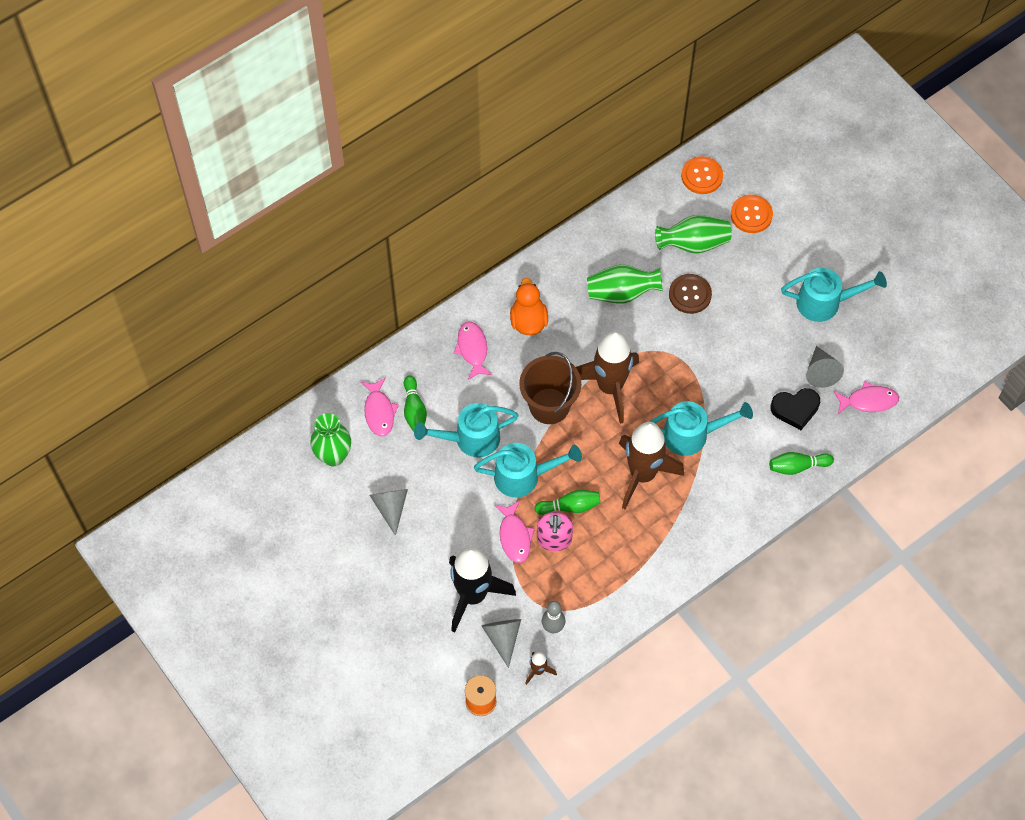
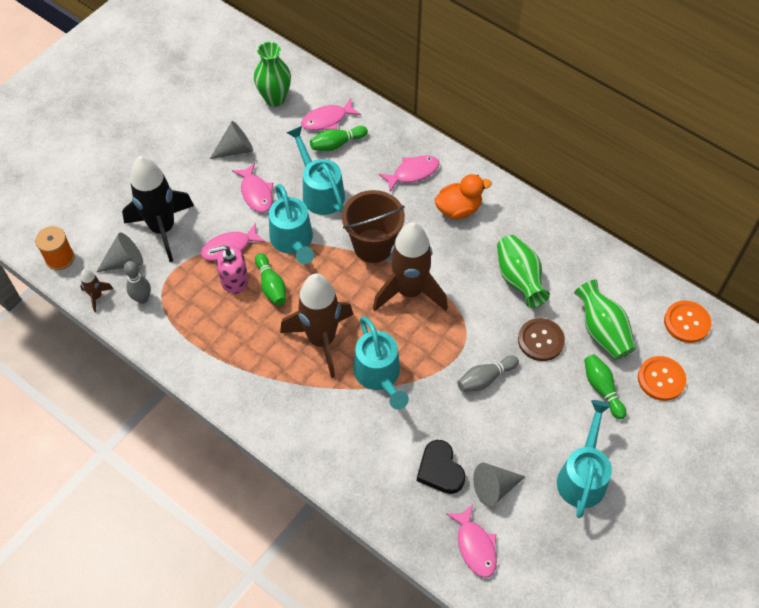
camera: 75 degrees right, 5 degrees down
(454, 499) = (256, 193): none -> pink fish
(717, 349) = (485, 378): none -> grey bowling pin
(797, 466) = (372, 486): green bowling pin -> green bowling pin (602, 389)
(825, 302) = (582, 476): turquoise watering can -> turquoise watering can turned 150 degrees counterclockwise

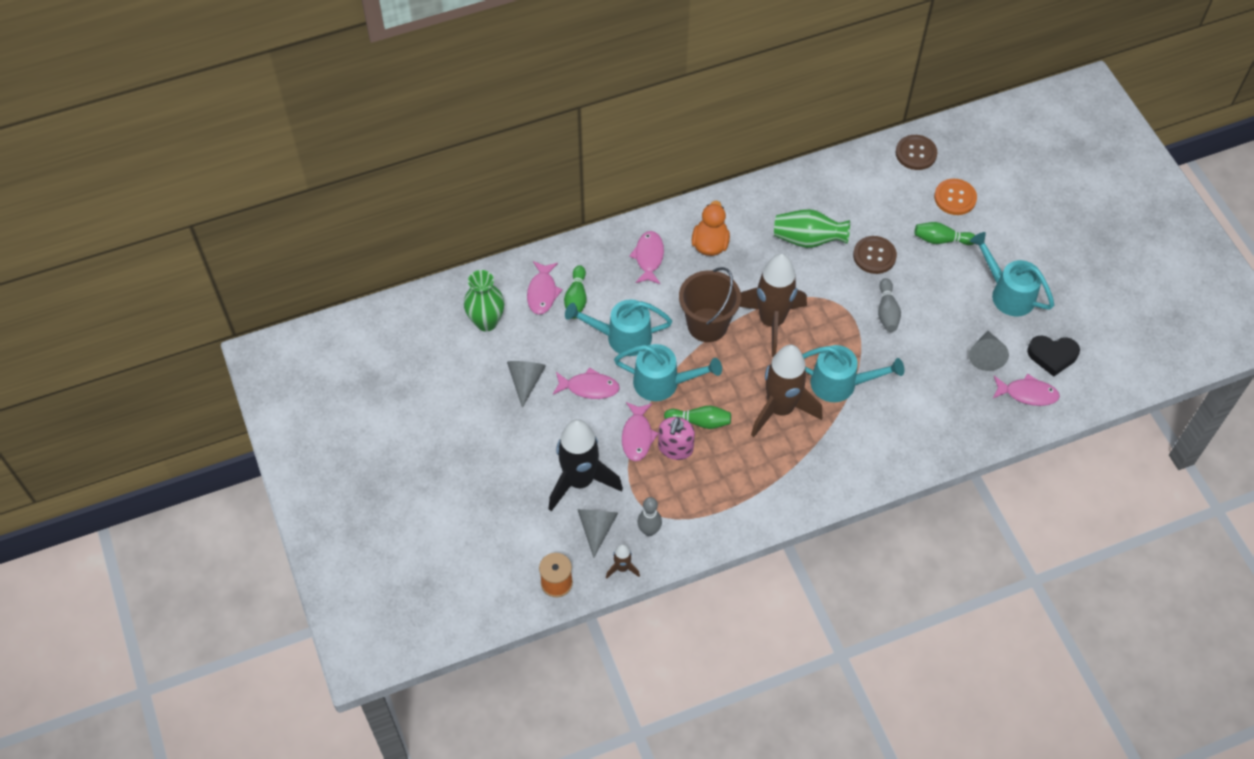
camera: 60 degrees left, 0 degrees up
(440, 470) = (950, 384): black heart -> black heart (1052, 356)
(602, 331) = (890, 211): green vase -> none
(686, 322) = (916, 153): orange button -> brown button

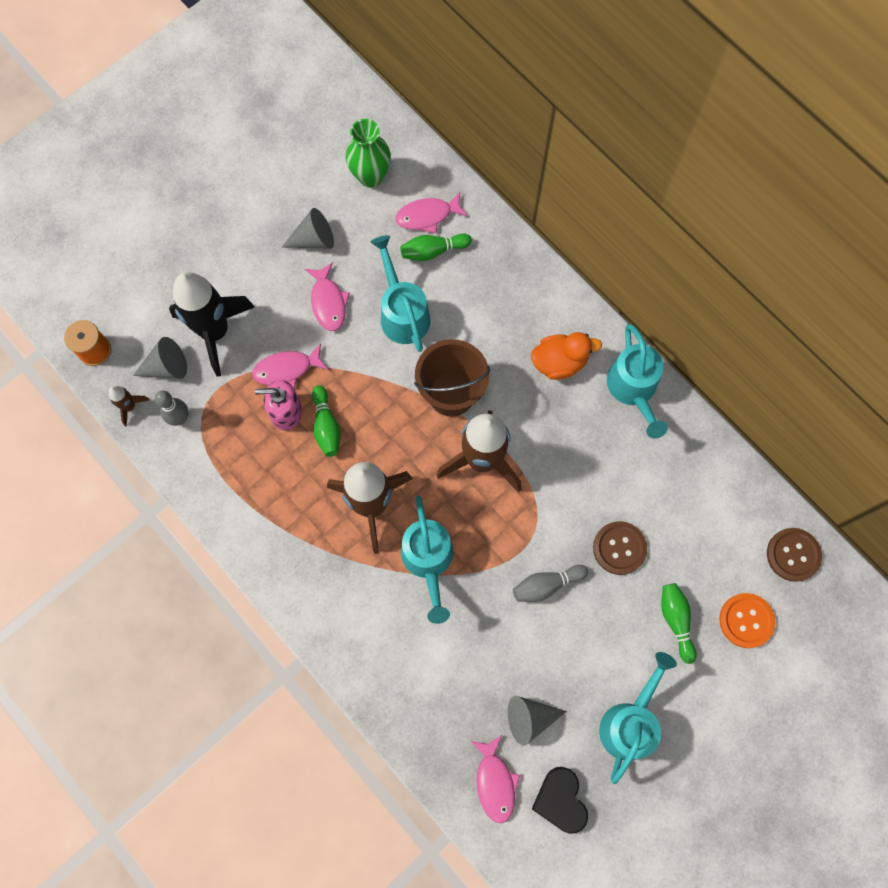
camera: 70 degrees right, 15 degrees up
(649, 257) = (515, 305): pink fish -> none
(663, 383) = (360, 373): turquoise watering can -> turquoise watering can (633, 389)
(808, 239) = (610, 466): green vase -> none

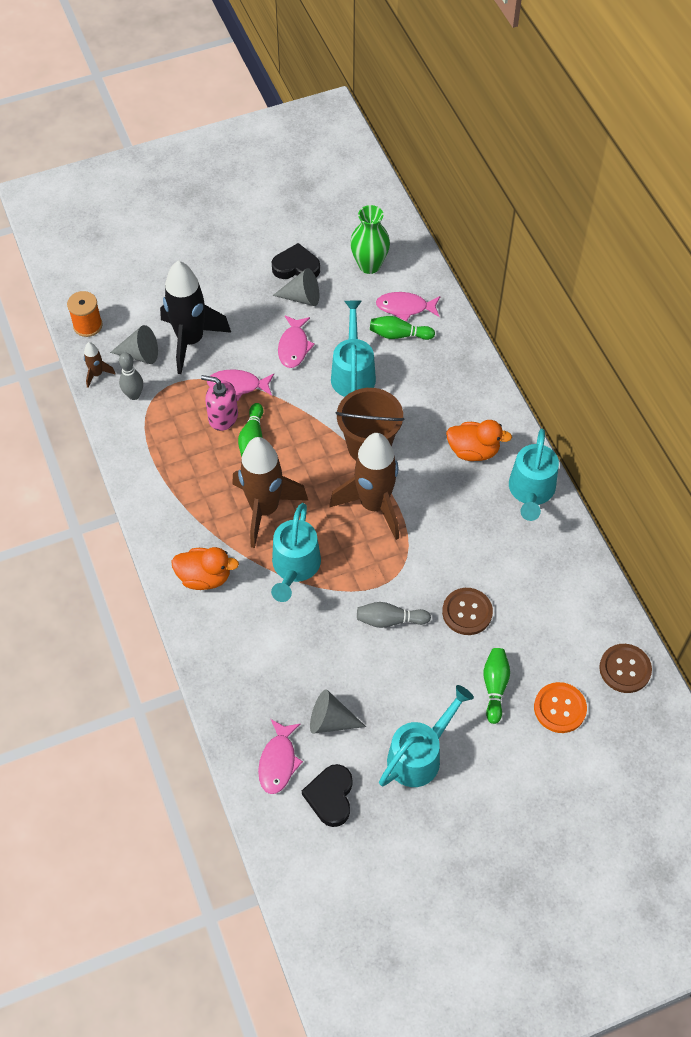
camera: 20 degrees right, 15 degrees down
(293, 204) = (296, 267): none -> black heart
(340, 605) = (204, 577): none -> orange duck

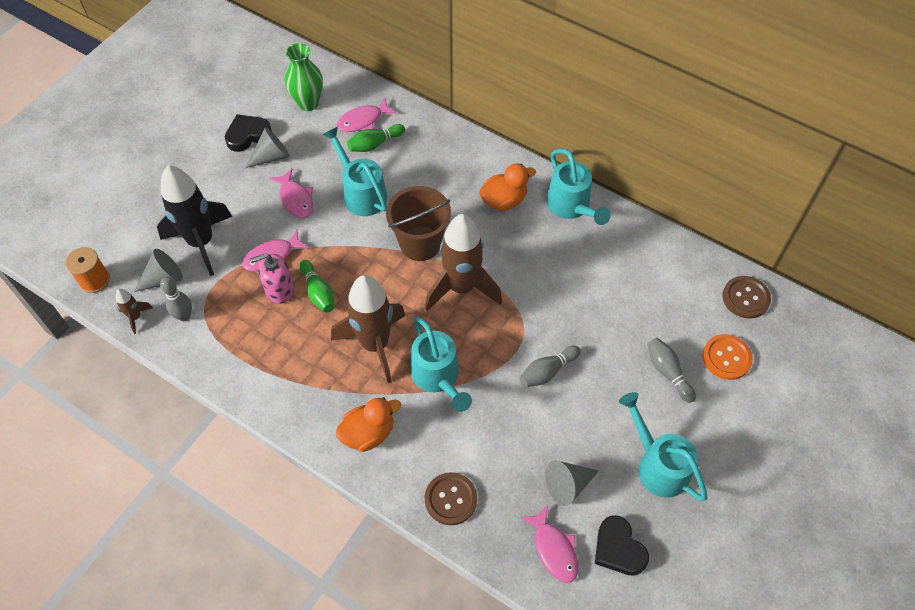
camera: 35 degrees left, 0 degrees up
(420, 755) = (658, 465): turquoise watering can -> turquoise watering can turned 45 degrees counterclockwise
(467, 612) = (600, 327): brown button -> brown button (450, 499)
(495, 687) = (668, 372): green bowling pin -> grey bowling pin

